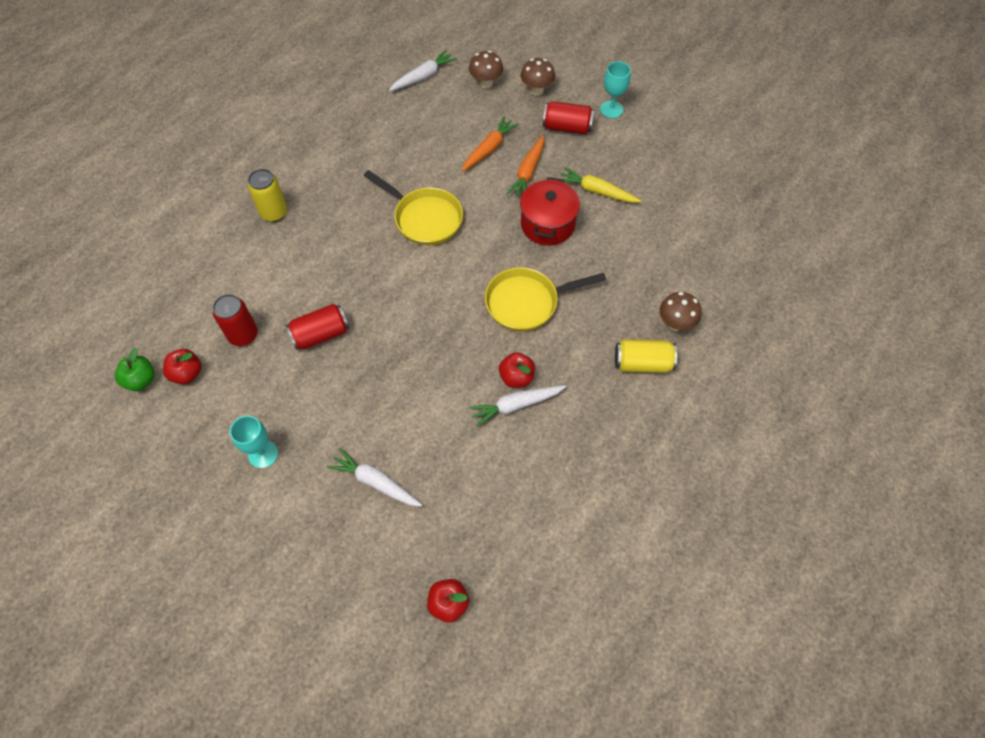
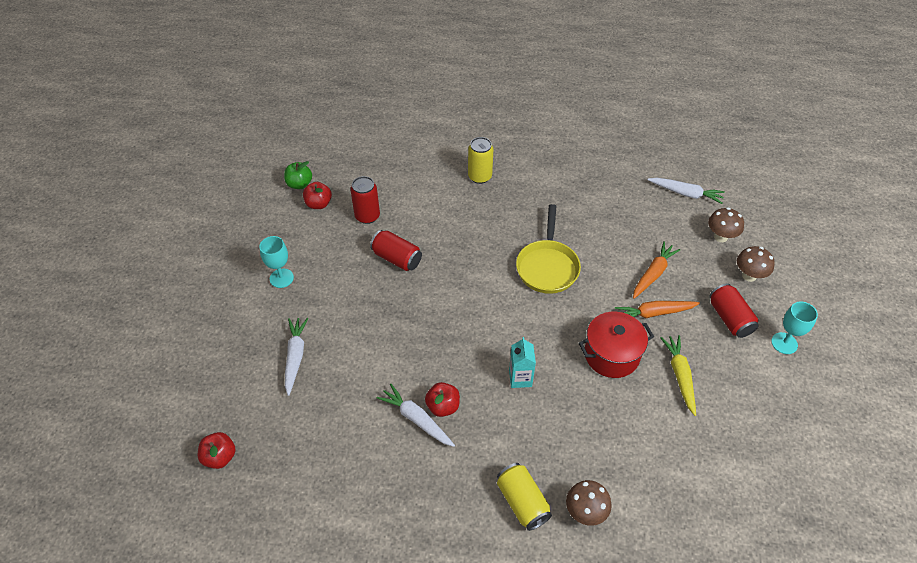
camera: 60 degrees right, 10 degrees down
(489, 149) = (653, 274): orange carrot -> orange carrot turned 60 degrees counterclockwise
(526, 302) = (520, 378): yellow pan -> turquoise carton

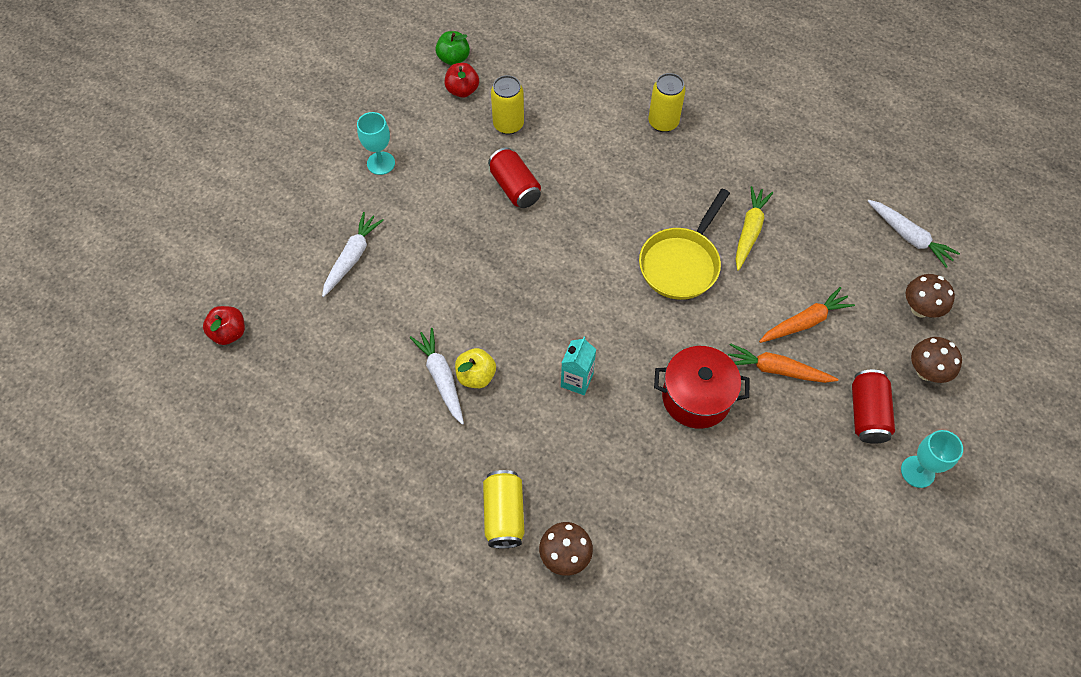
camera: 25 degrees right, 10 degrees up
(367, 216) = (508, 124): red can -> yellow can
(443, 406) = (476, 376): red apple -> yellow apple
(680, 376) = (762, 455): yellow carrot -> yellow carrot (749, 231)

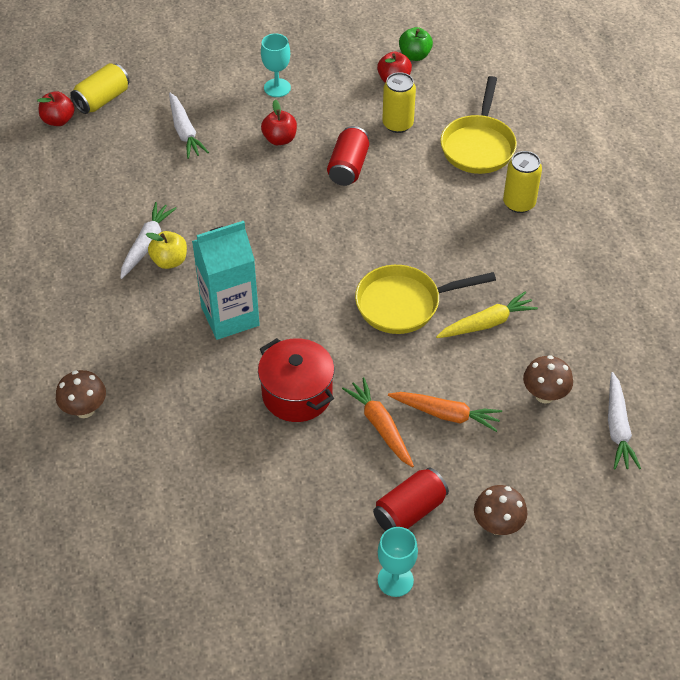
camera: 45 degrees right, 10 degrees down
(352, 257) = (185, 132): white carrot -> white carrot turned 90 degrees clockwise
(436, 205) = (280, 139): none -> red apple
(504, 514) = (80, 354): yellow can -> yellow can (102, 99)
(577, 380) = (230, 316): turquoise carton -> turquoise carton, size x1.83
(584, 98) = (478, 146): none -> yellow pan
(920, 309) = (554, 482): brown mushroom -> brown mushroom (544, 395)

